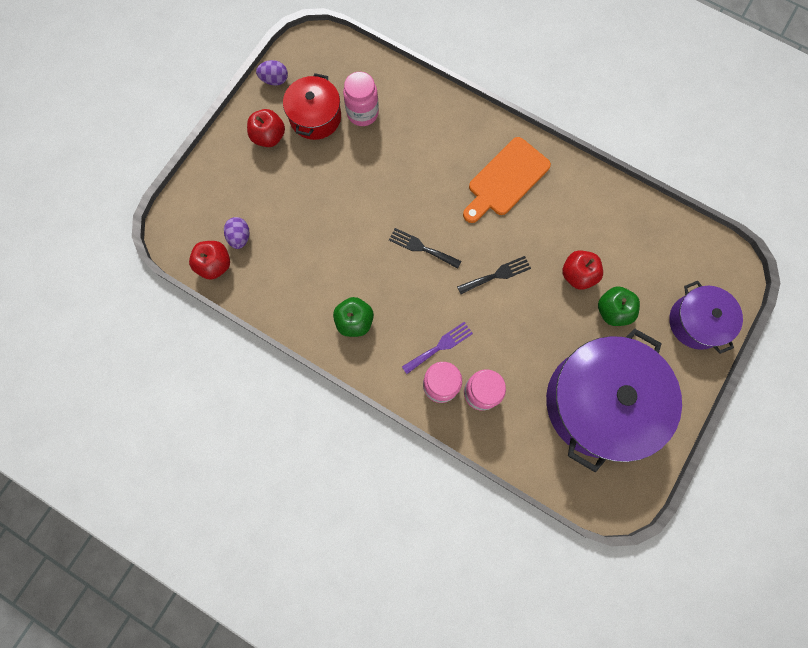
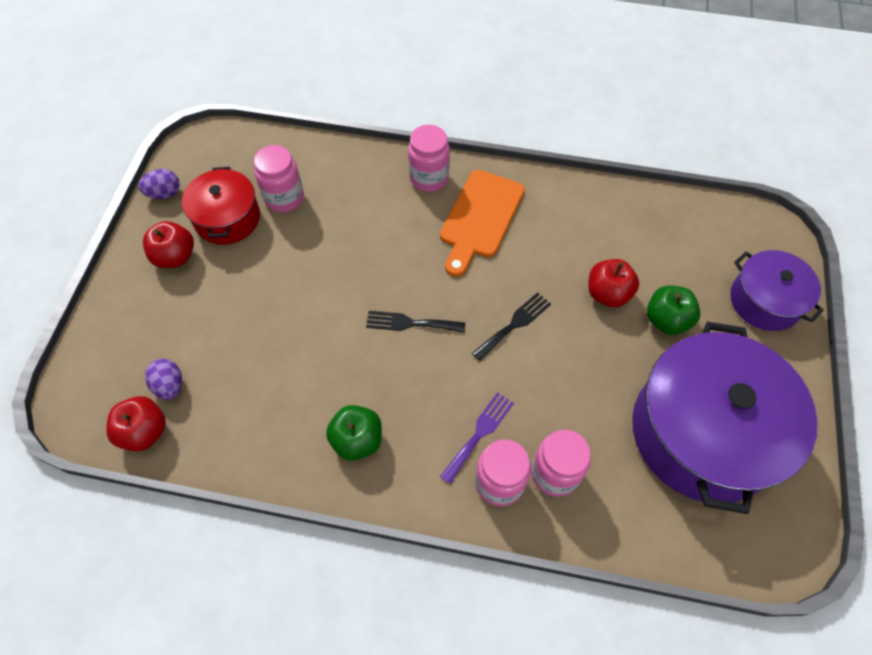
camera: 20 degrees left, 15 degrees down
(479, 131) = (429, 178): none -> pink jar

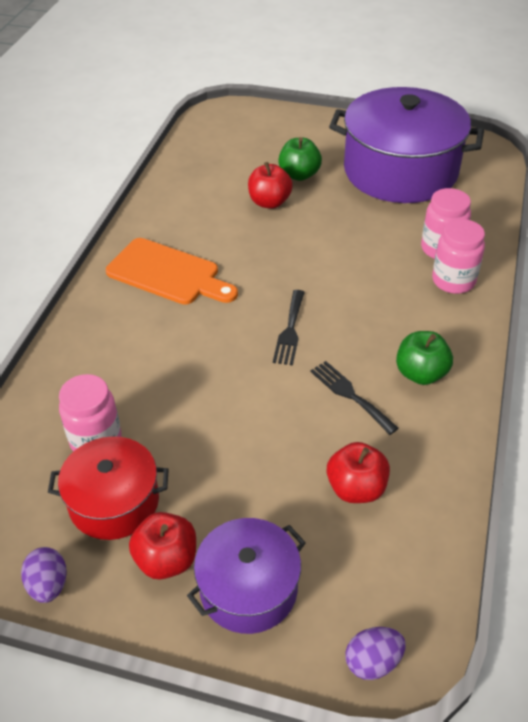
camera: 85 degrees left, 15 degrees down
(144, 431) = (424, 569): red apple -> red apple (356, 488)
(170, 385) = (362, 547): purple egg -> purple egg (373, 662)
(429, 178) = (103, 309): pink jar -> none
(479, 433) = (408, 290): purple fork -> none
(514, 324) = (297, 260): black fork -> black fork (350, 395)
(765, 301) = (285, 126): purple pot -> purple pot (248, 588)

